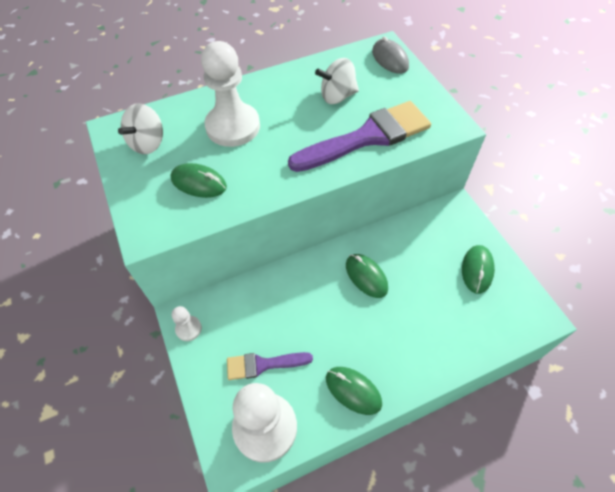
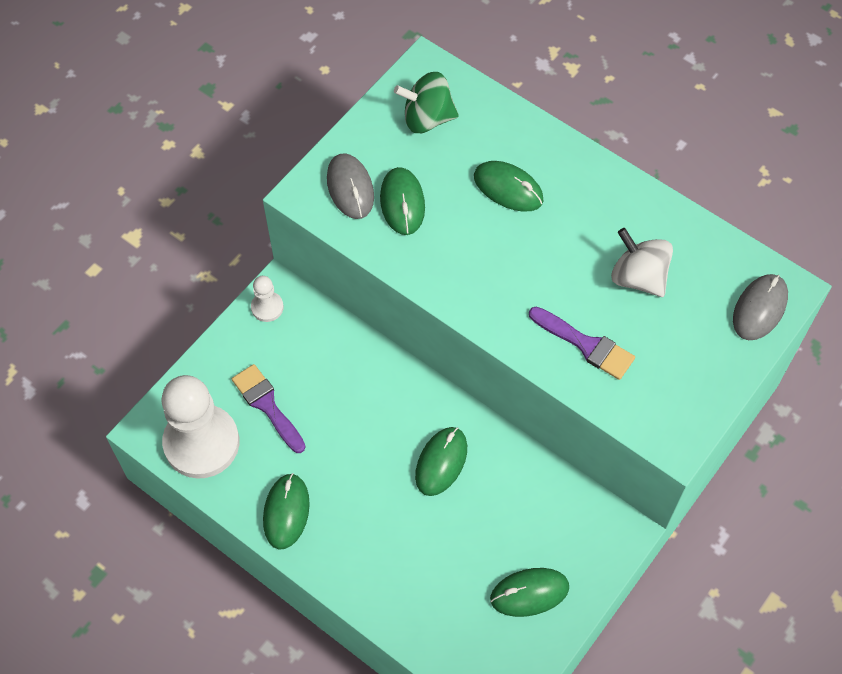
camera: 60 degrees right, 5 degrees up
(148, 143) = (427, 118): white spinning top -> green spinning top
(163, 206) = (350, 188): none -> grey mouse
(233, 126) = (508, 188): white pawn -> green mouse
(367, 137) = (586, 345): purple brush -> purple brush, size x0.53

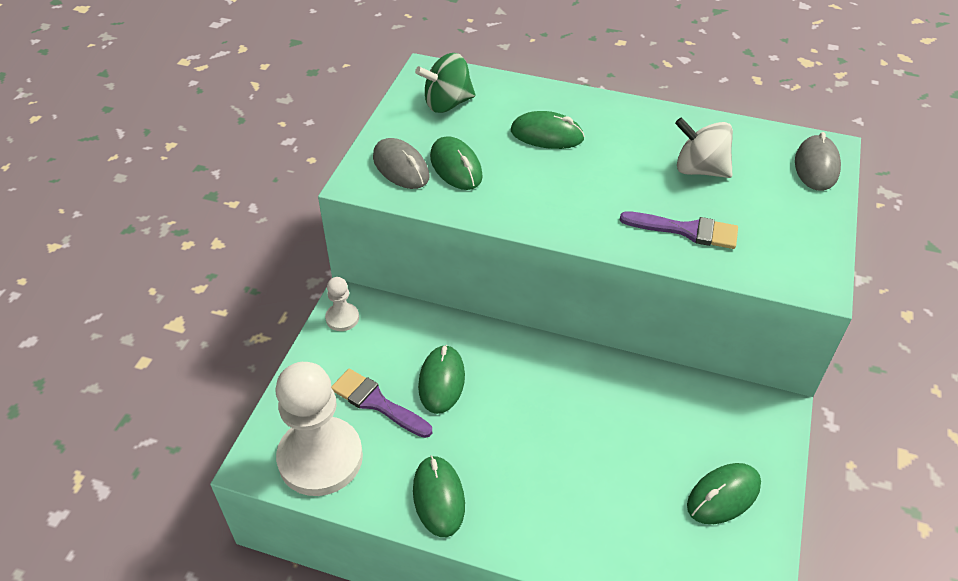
camera: 20 degrees left, 15 degrees down
(441, 462) = (574, 402): green mouse -> green mouse (441, 381)

